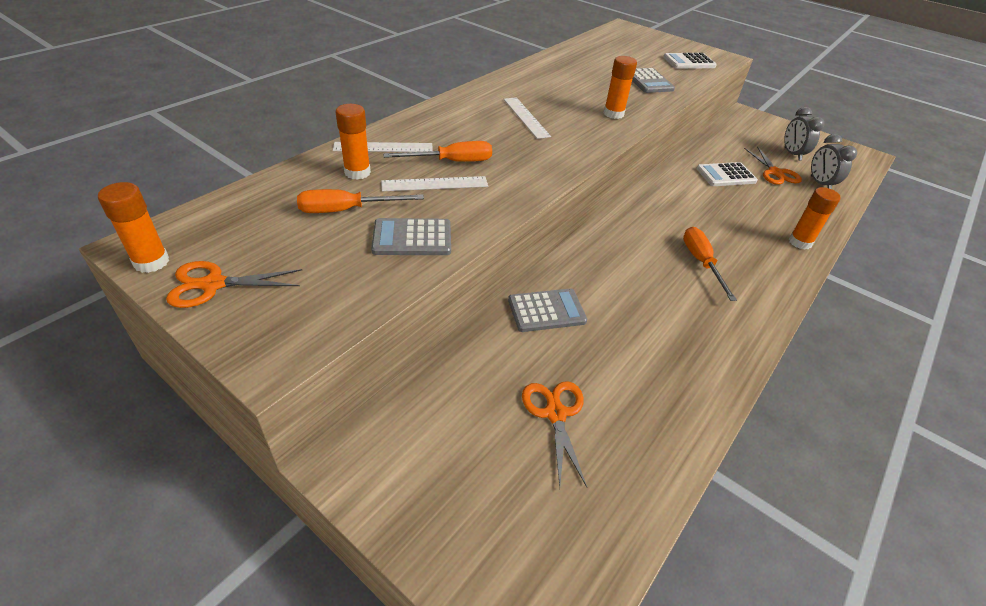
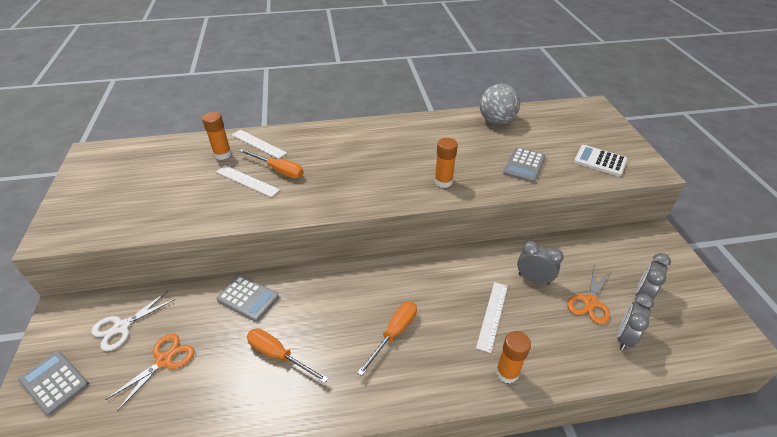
camera: 45 degrees right, 0 degrees up
(151, 262) = (81, 163): orange glue stick -> none
(213, 284) = (83, 187): orange scissors -> none
(347, 210) = (184, 175): orange screwdriver -> orange screwdriver (278, 355)
(412, 238) = (186, 209): grey calculator -> grey calculator (54, 382)
(456, 421) = (121, 327): none -> white scissors
(525, 117) = (374, 158): white ruler -> white ruler (492, 315)
(576, 57) = (496, 121): none -> grey ball
(725, 175) = (533, 279): white calculator -> grey clock

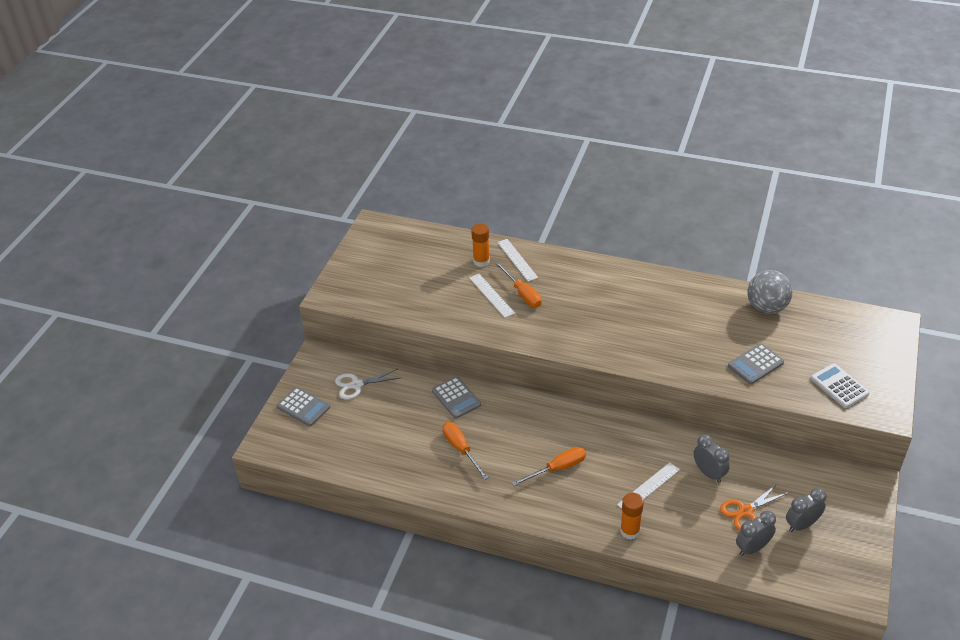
camera: 30 degrees right, 0 degrees up
(54, 382) = (303, 407): grey calculator -> grey calculator turned 150 degrees clockwise
(164, 360) = (379, 420): orange scissors -> none
(443, 182) = (664, 354): orange glue stick -> none

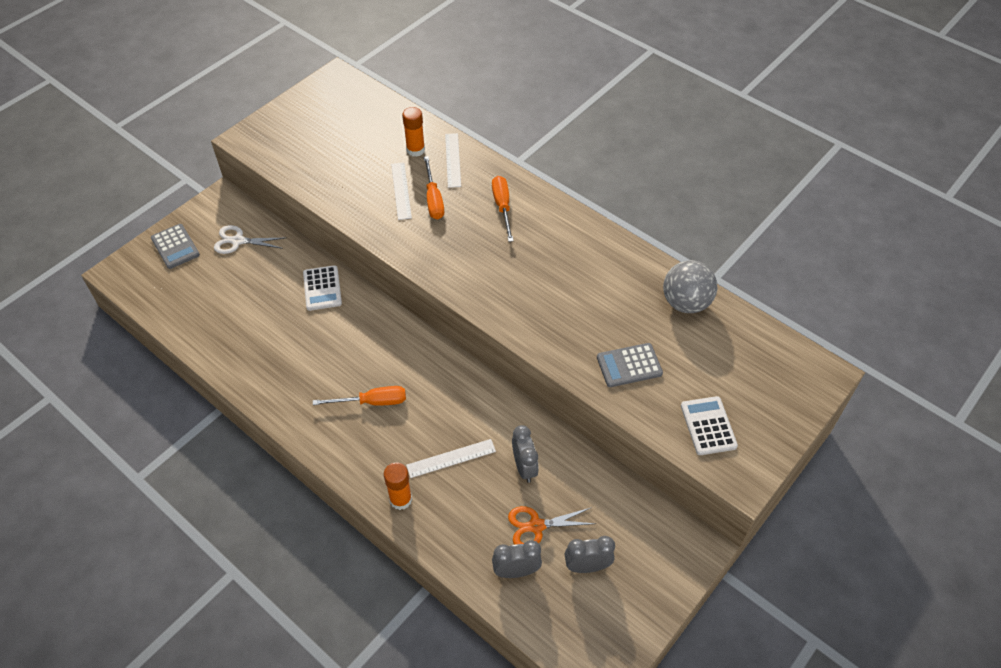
camera: 20 degrees right, 10 degrees up
(456, 398) = (322, 288): grey calculator -> white calculator
(461, 449) = (292, 345): orange screwdriver -> orange screwdriver (502, 207)

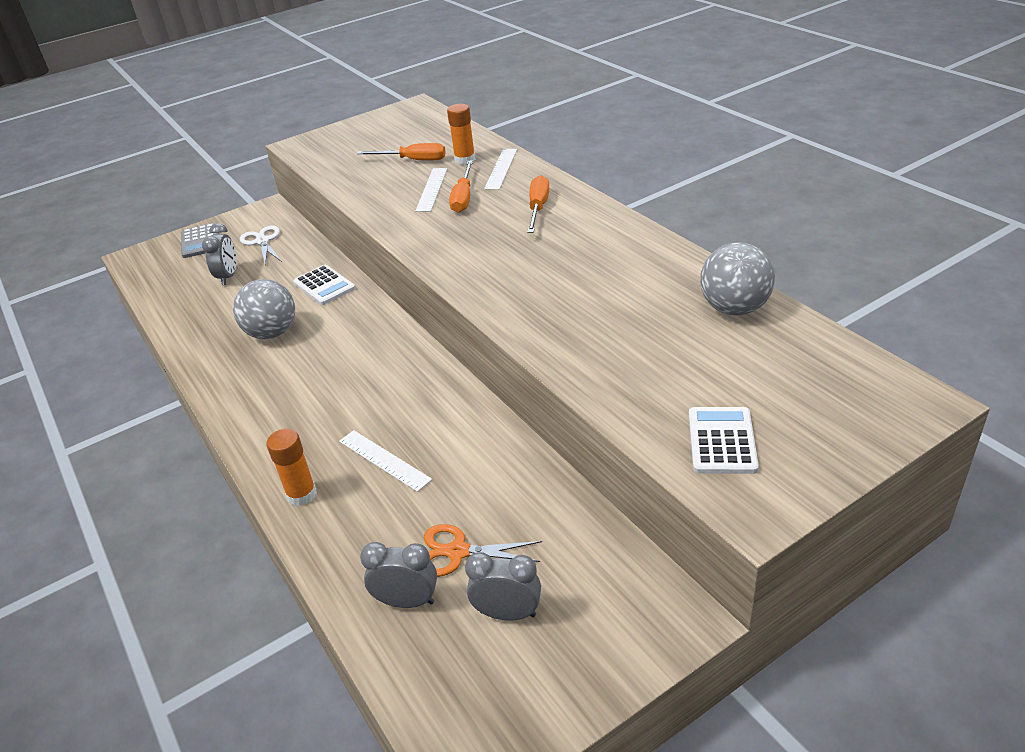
camera: 20 degrees right, 15 degrees down
(238, 241) = (262, 241): white scissors -> white scissors turned 45 degrees clockwise
(300, 346) = (272, 333): none -> grey ball
(322, 288) = (324, 286): white calculator -> white calculator turned 45 degrees counterclockwise
(372, 402) = (321, 392): orange screwdriver -> orange screwdriver (413, 160)
(451, 458) = (384, 460): white ruler -> white ruler turned 45 degrees clockwise
(524, 467) = (471, 483): grey clock -> grey clock (228, 276)
(629, 365) = (632, 363): grey calculator -> none

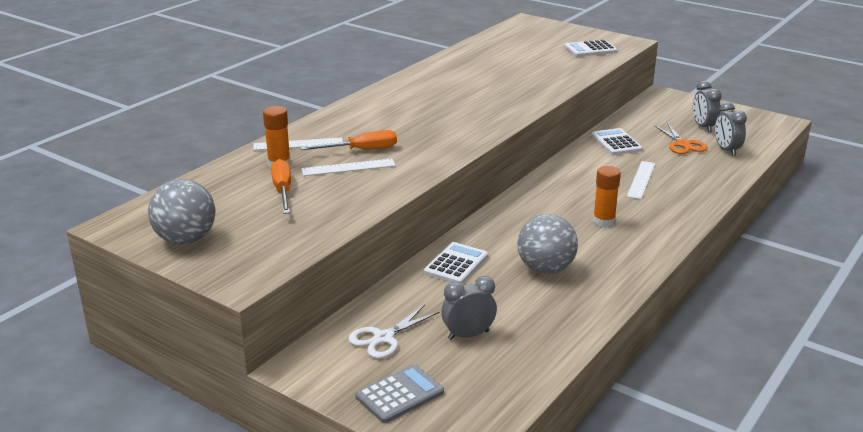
camera: 115 degrees left, 10 degrees down
(302, 494) = (696, 199): orange glue stick -> orange glue stick (603, 221)
(504, 474) = (616, 143): none -> white calculator
(538, 208) = (371, 118): orange screwdriver -> none
(734, 308) = (475, 54): grey ball -> grey ball (186, 239)

